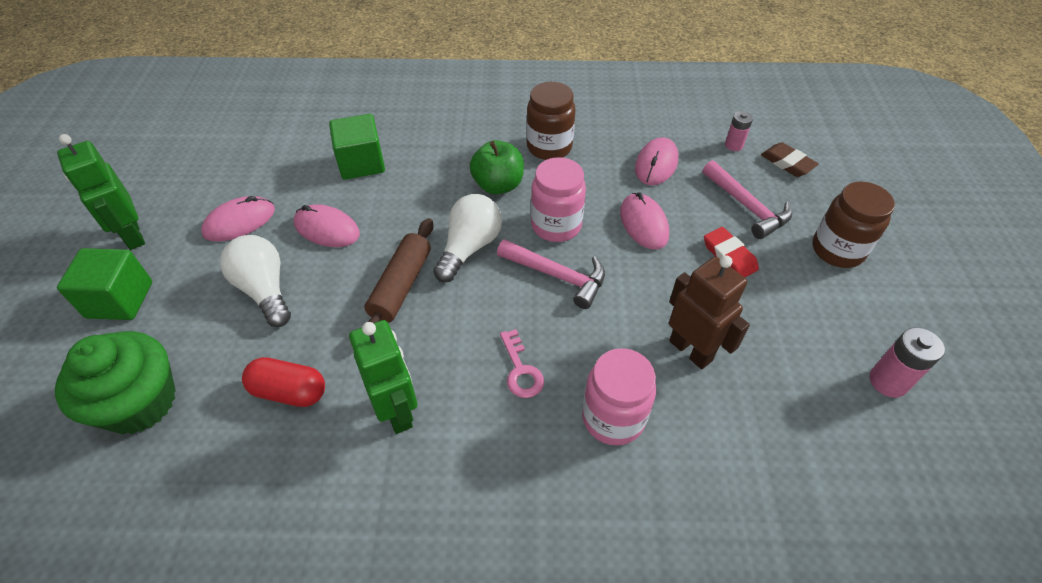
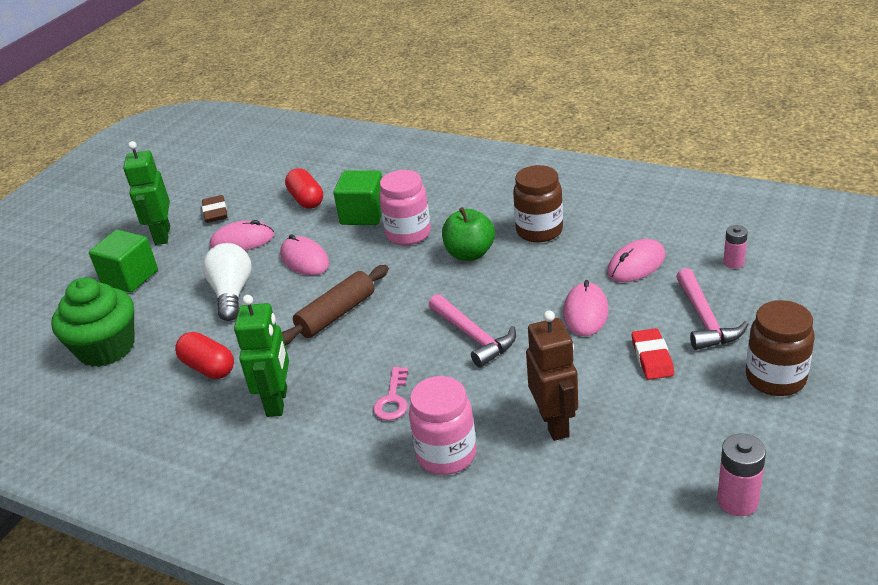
camera: 30 degrees right, 15 degrees down
(287, 158) = (306, 200): none -> red capsule
(469, 247) = (411, 298): white light bulb -> none
(556, 225) = (500, 297): pink jar -> pink jar (408, 234)
(787, 163) = (782, 289): brown eraser -> brown eraser (215, 212)

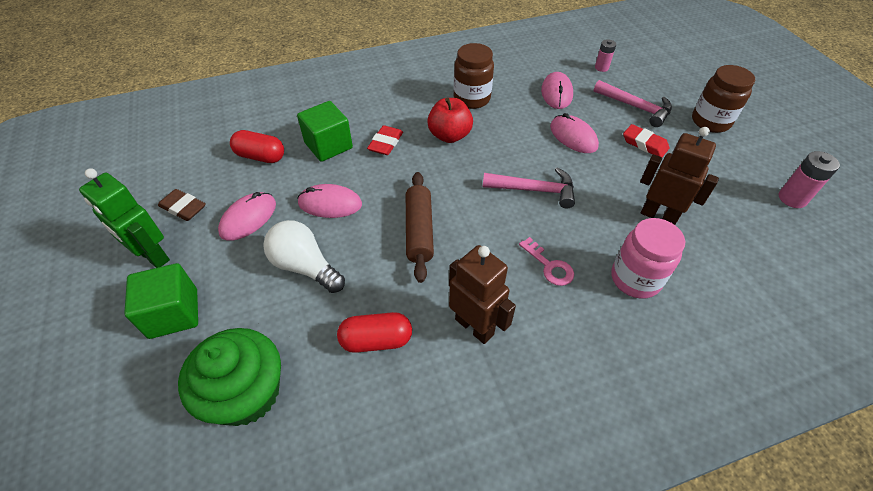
camera: 50 degrees left, 15 degrees up
(277, 402) = (474, 326): green robot -> brown robot
(408, 234) = (385, 143): pink jar -> red eraser
(469, 254) = (449, 135): green apple -> red apple

